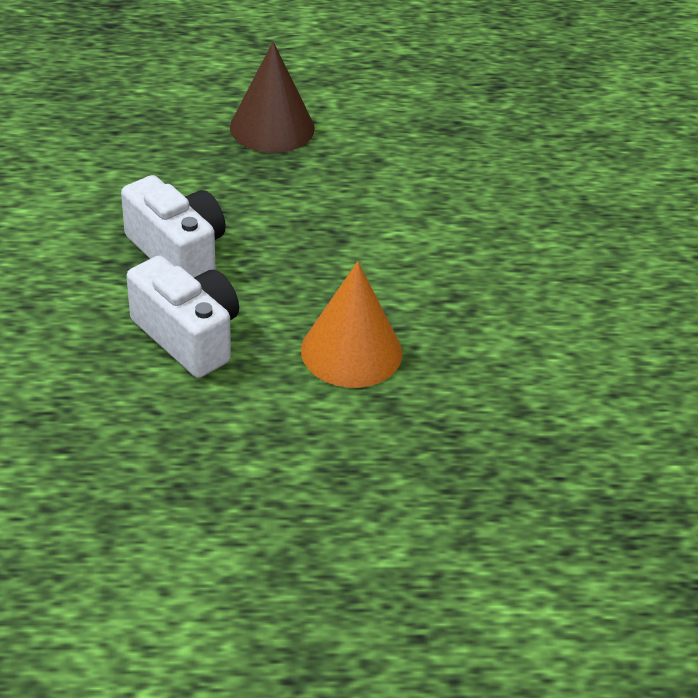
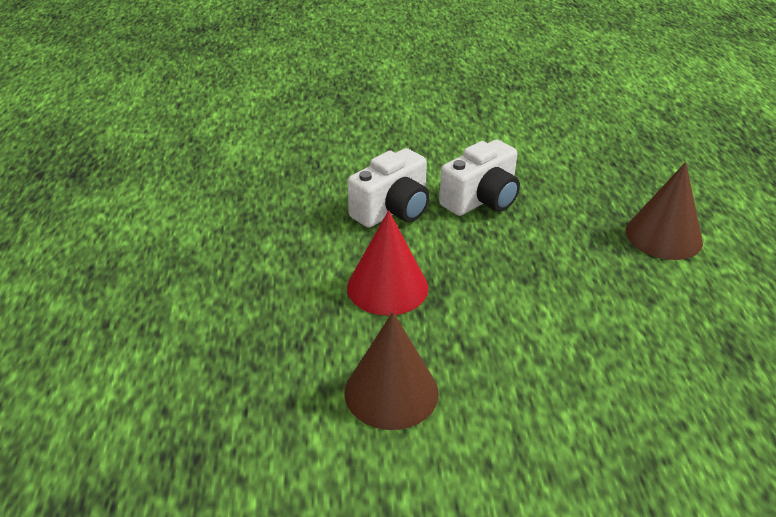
camera: 90 degrees right, 5 degrees down
(351, 351) = (387, 287): orange cone -> red cone
(522, 358) = (391, 392): none -> brown cone

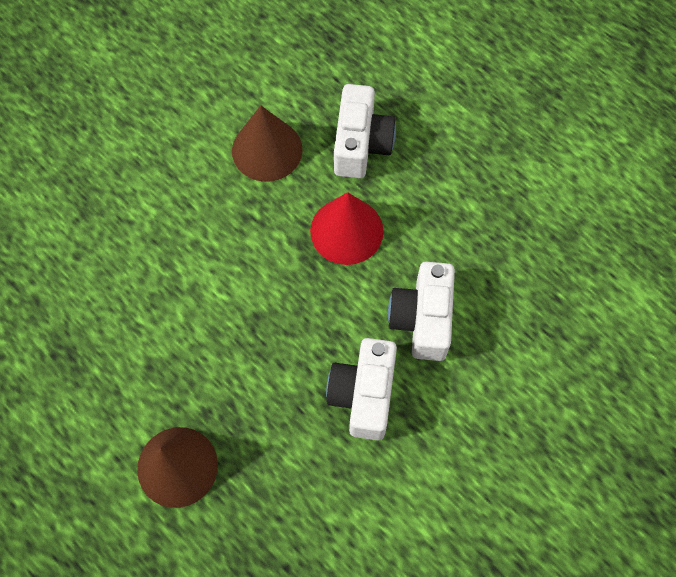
camera: 140 degrees right, 30 degrees up
(297, 338) = (361, 144): none -> white camera

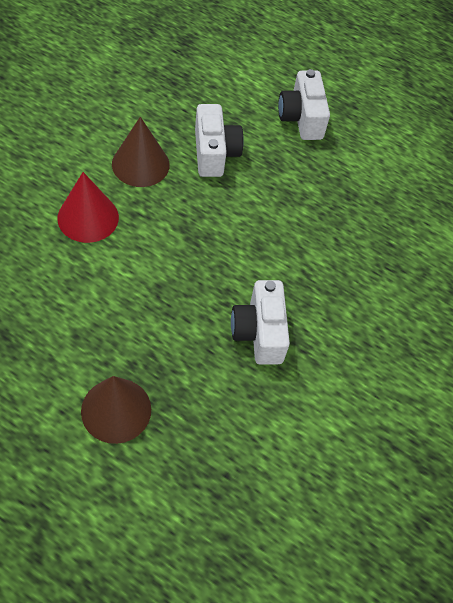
camera: 20 degrees left, 10 degrees down
(346, 231) = (217, 215): red cone -> red cone (88, 217)
(422, 319) = (292, 271): white camera -> white camera (301, 118)

